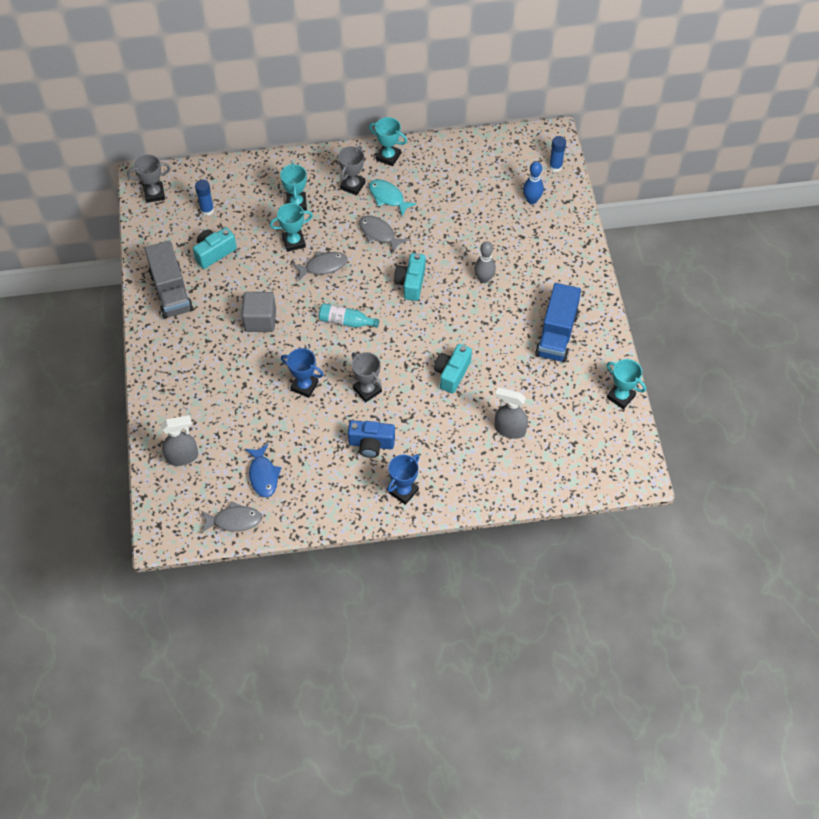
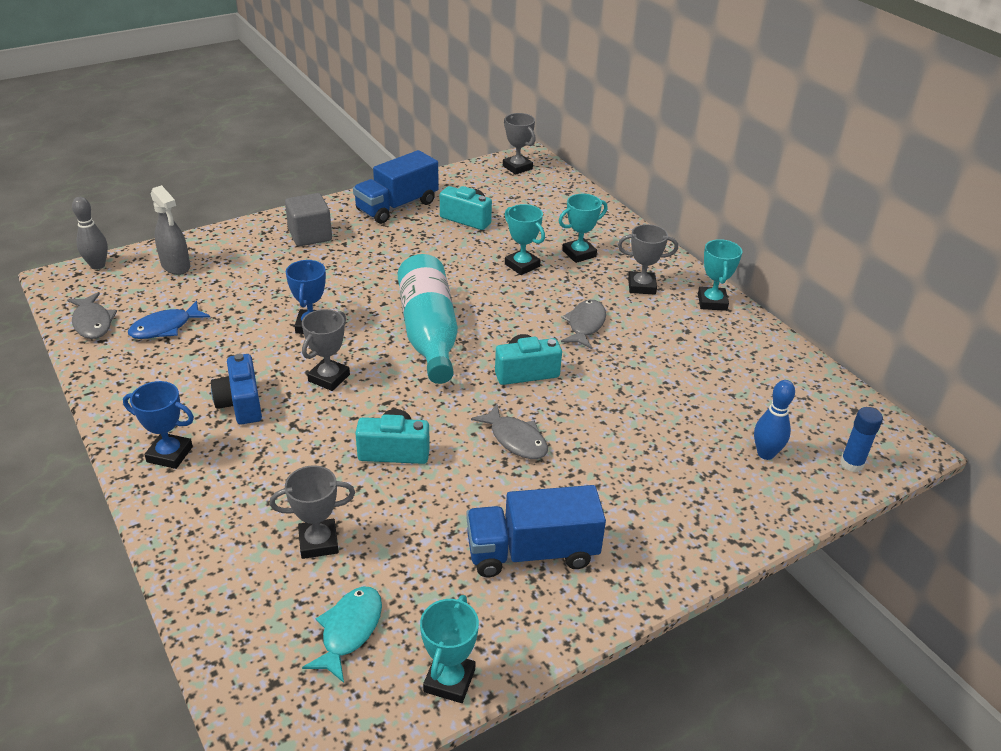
camera: 65 degrees right, 20 degrees down
(171, 292) = (397, 206): grey truck -> blue truck
(207, 210) = (521, 201): blue glue stick -> none
(260, 320) = (393, 270): grey cube -> grey cube (310, 235)
(323, 266) = (502, 295): grey fish -> grey fish (516, 439)
(346, 321) = (429, 333): turquoise bottle -> turquoise bottle, size x2.00
(388, 197) = (648, 318): turquoise fish -> turquoise fish (349, 630)
(484, 279) = (583, 440): grey bowling pin -> grey bowling pin (98, 265)
(509, 429) = (318, 542): grey spray bottle -> grey trophy

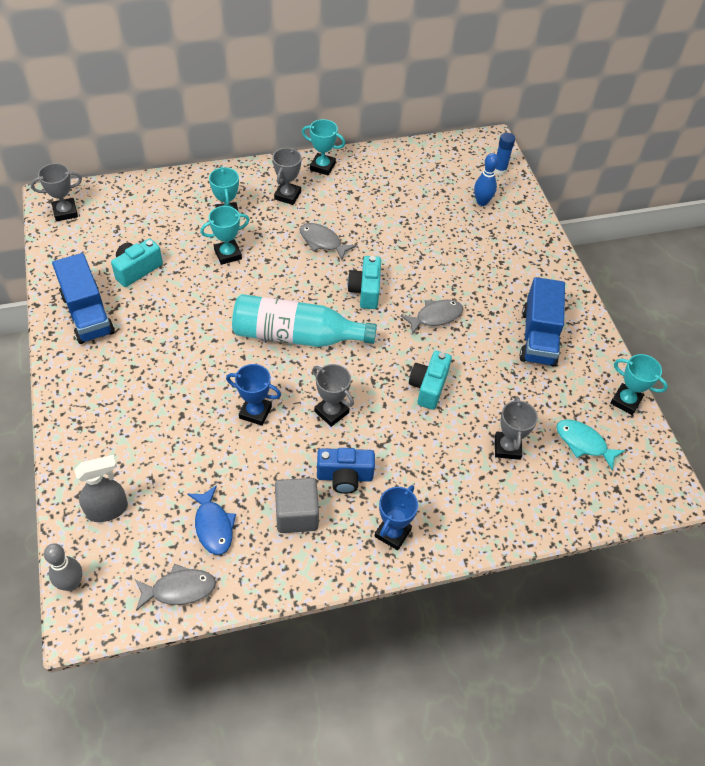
camera: 75 degrees left, 15 degrees up
(310, 235) = (106, 390): grey cube -> grey cube (296, 514)

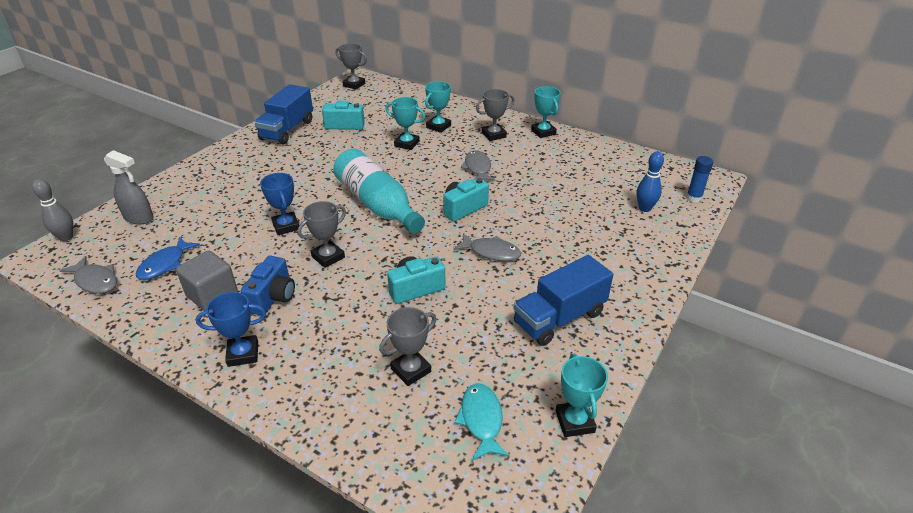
camera: 50 degrees right, 15 degrees down
(331, 412) = (328, 257): grey trophy -> grey trophy turned 45 degrees clockwise
(344, 477) = (273, 297): blue camera -> blue camera turned 120 degrees counterclockwise

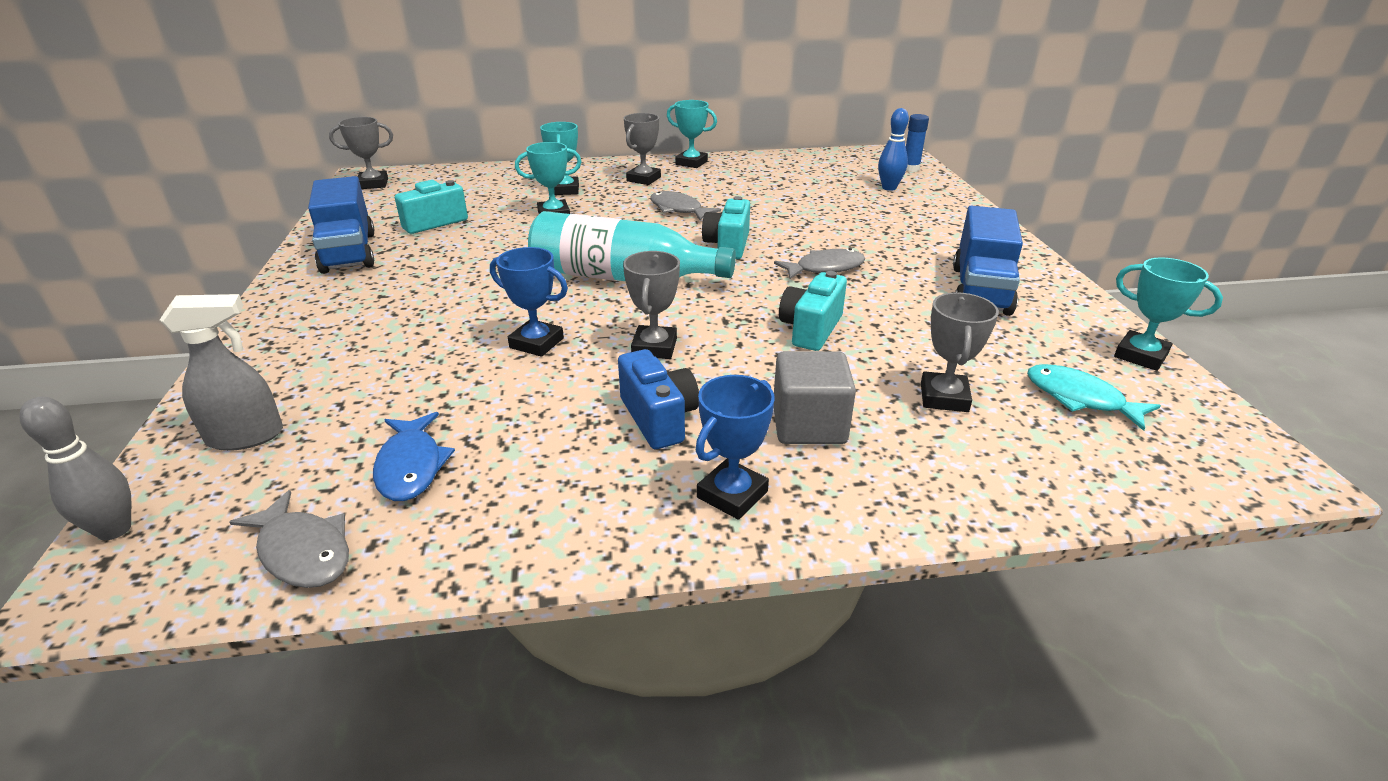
camera: 40 degrees left, 5 degrees down
(95, 281) = (303, 551): grey fish -> grey fish turned 45 degrees clockwise
(212, 295) = (562, 460): grey cube -> grey cube (809, 425)

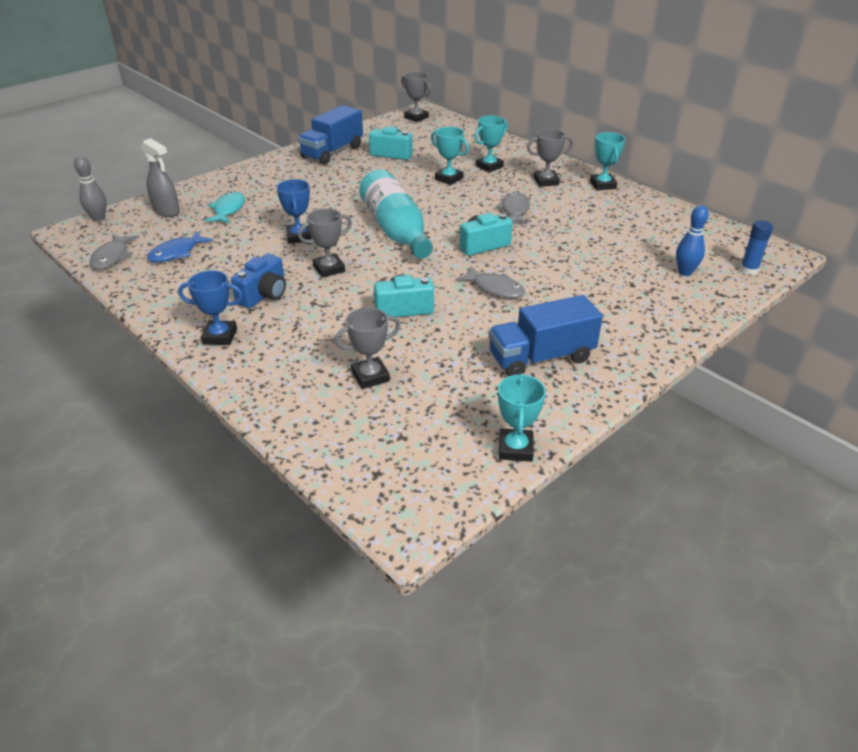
camera: 55 degrees right, 5 degrees up
(809, 425) = (298, 339): grey cube -> none
(1079, 398) = (422, 429): turquoise fish -> turquoise fish (228, 210)

